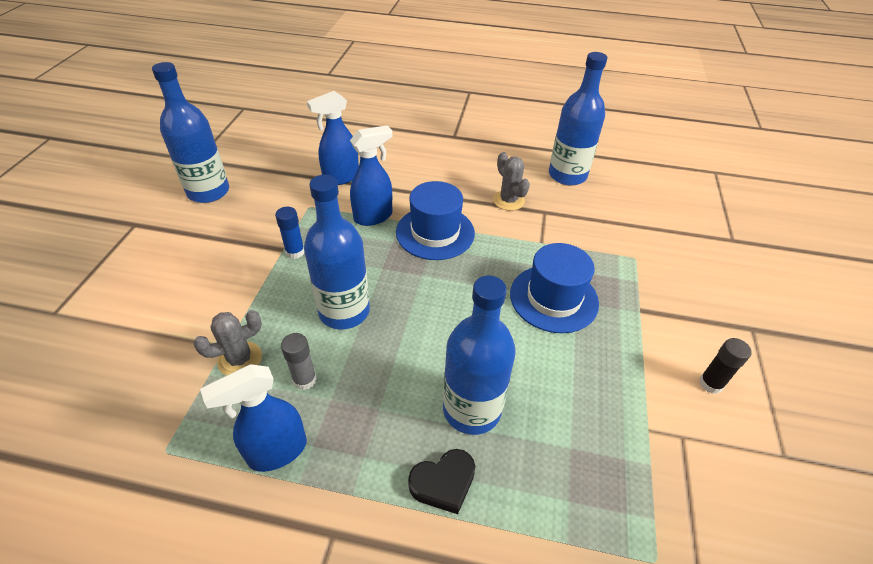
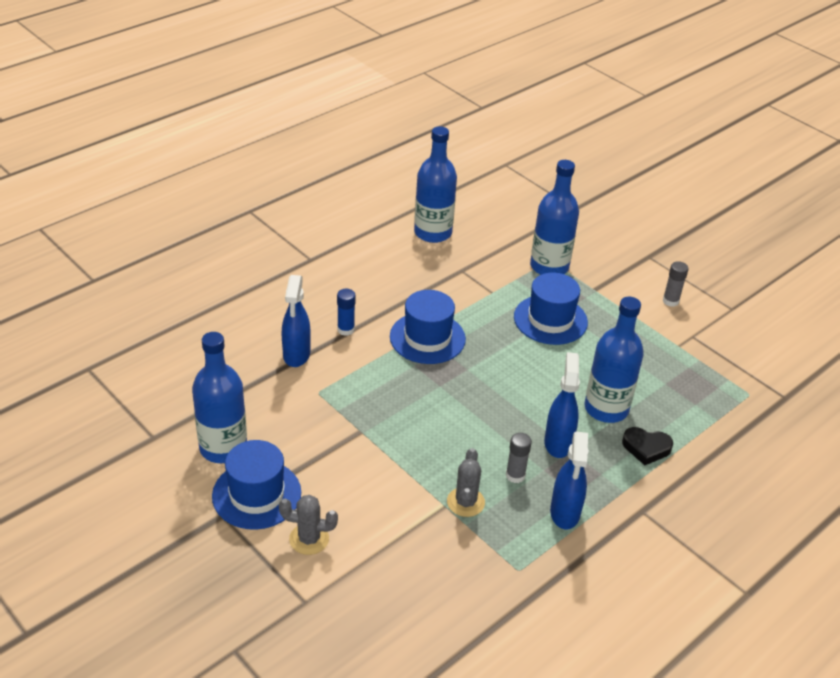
camera: 55 degrees left, 5 degrees down
(167, 230) = (256, 494): none -> blue hat
(295, 252) = (371, 425): blue glue stick -> blue glue stick (346, 329)
(344, 311) = (467, 427): blue bottle -> blue bottle (549, 267)
(373, 217) = (373, 361): blue spray bottle -> blue spray bottle (558, 443)
(443, 483) = (646, 448): black heart -> black heart turned 90 degrees clockwise
(508, 200) = (430, 280): grey cactus -> grey cactus (309, 539)
(710, 384) = (670, 301): black glue stick -> grey glue stick

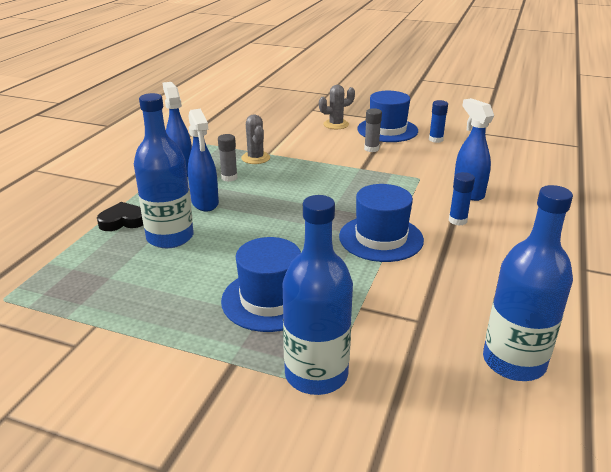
camera: 155 degrees right, 10 degrees down
(223, 448) = (436, 139): blue bottle -> blue glue stick
(670, 301) = (112, 389): grey glue stick -> grey glue stick (371, 149)

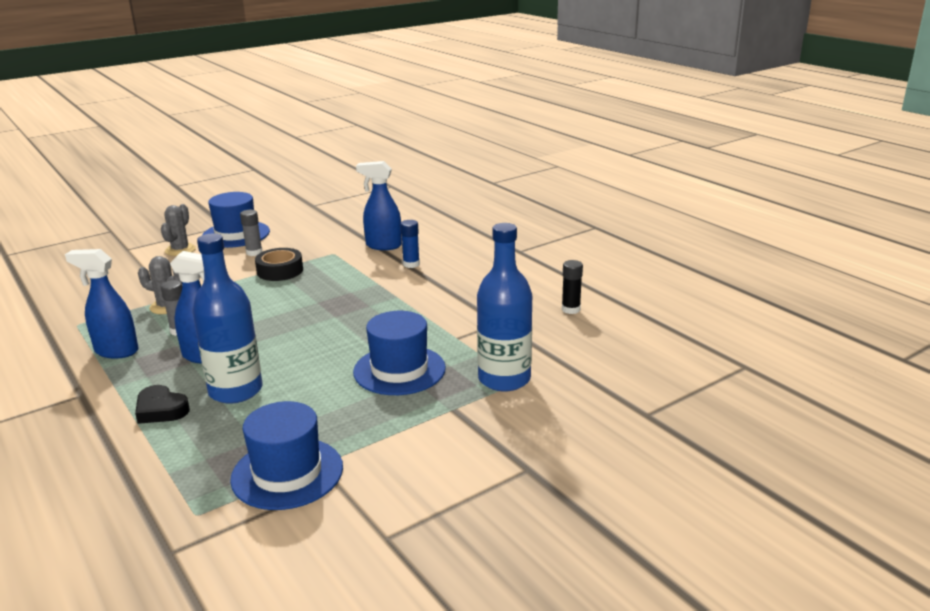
camera: 55 degrees left, 5 degrees down
(123, 221) = (161, 409): black heart -> black heart turned 75 degrees counterclockwise
(359, 171) = (280, 271): none -> black tape
(381, 238) = (388, 299): blue hat -> blue hat (287, 473)
(436, 139) = (289, 224): blue glue stick -> none
(514, 362) = (571, 309): blue bottle -> black glue stick

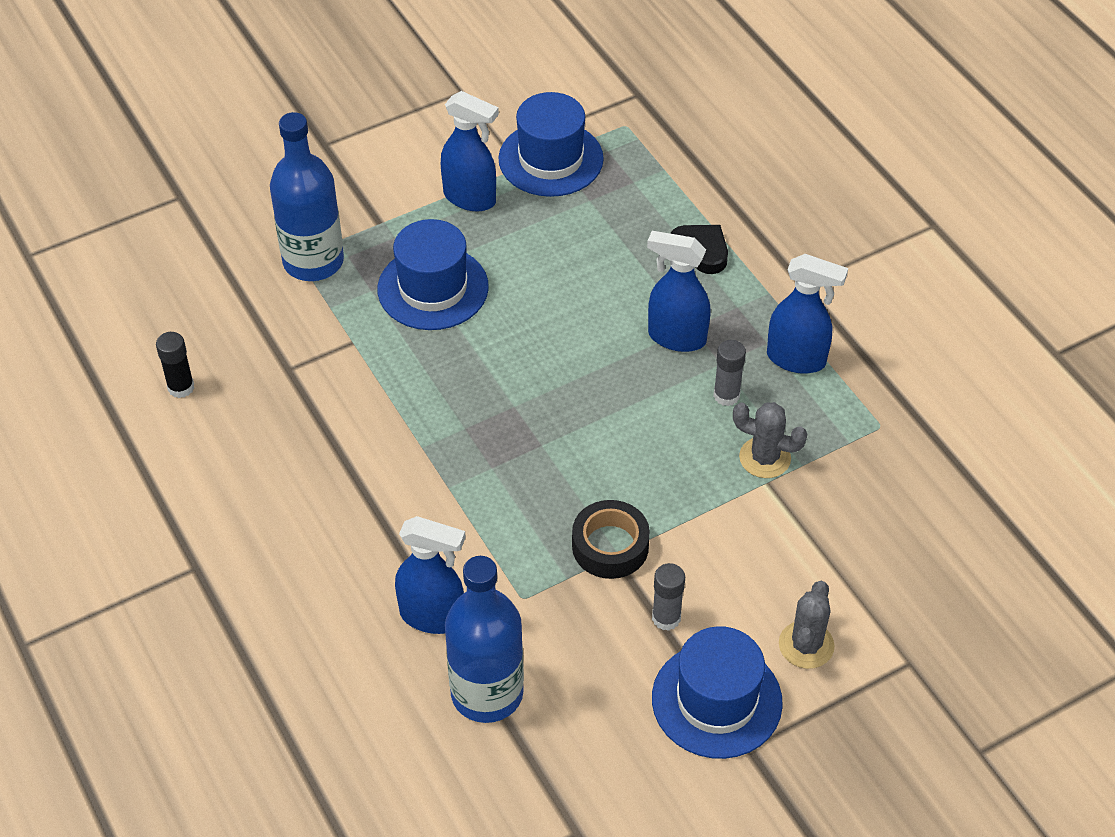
camera: 175 degrees left, 25 degrees up
(236, 391) = (623, 272): blue bottle -> blue bottle (487, 693)
(371, 433) = (470, 198): none -> blue spray bottle
(411, 264) = (389, 542): blue glue stick -> none

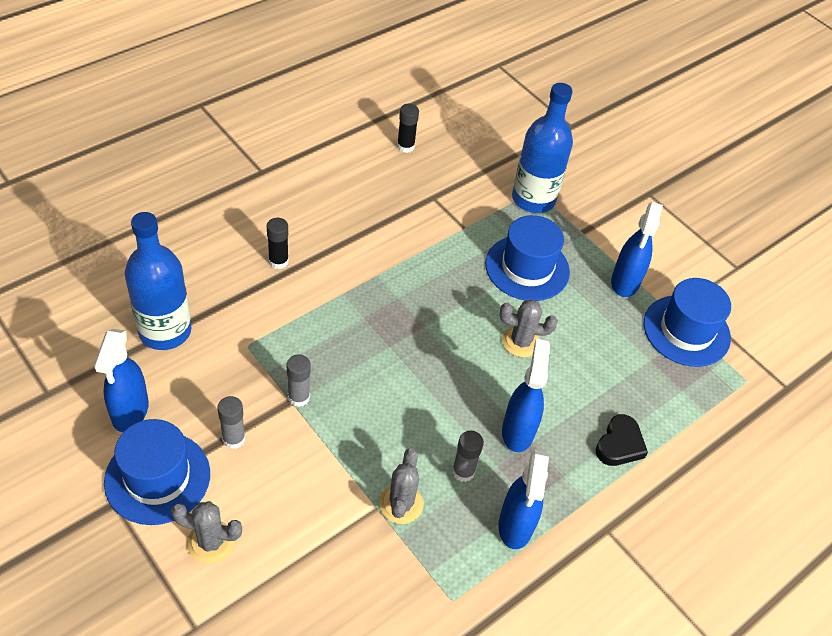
camera: 75 degrees right, 0 degrees up
(380, 555) = (278, 261): none -> black glue stick
(433, 616) = (228, 295): blue spray bottle -> blue spray bottle (130, 412)
(549, 313) = (521, 342): none -> grey cactus
(610, 546) = (299, 397): black tape -> grey glue stick

